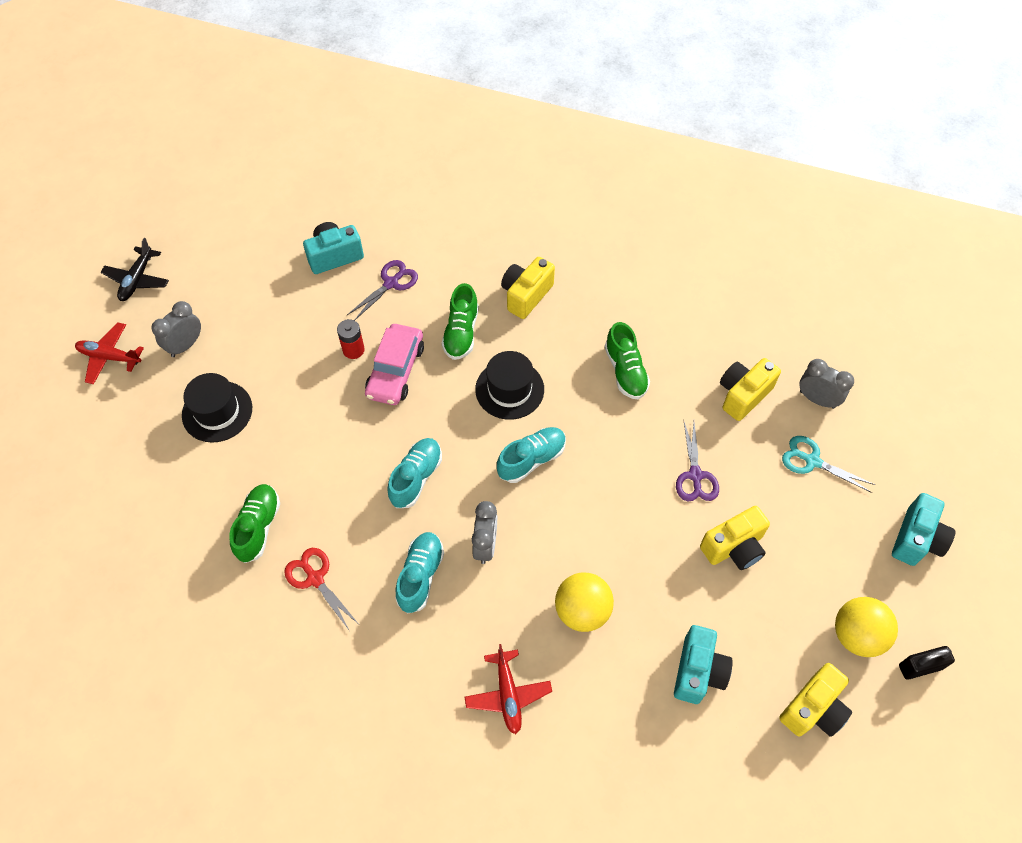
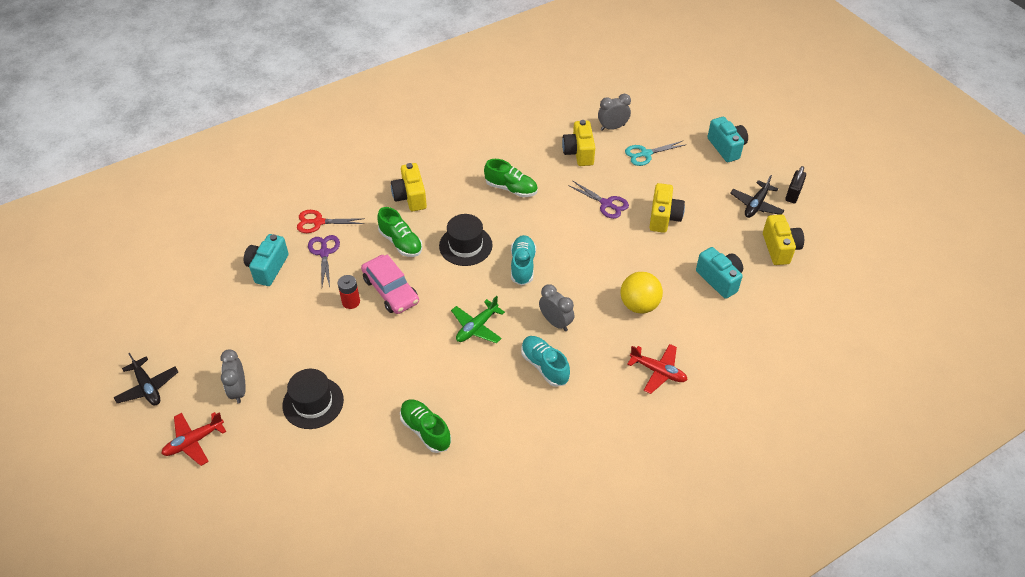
camera: 50 degrees left, 10 degrees down
(315, 579) = (493, 421): red scissors -> red scissors (318, 222)
(416, 478) = (477, 327): turquoise shoe -> green plane
(857, 635) = (756, 205): yellow ball -> black plane

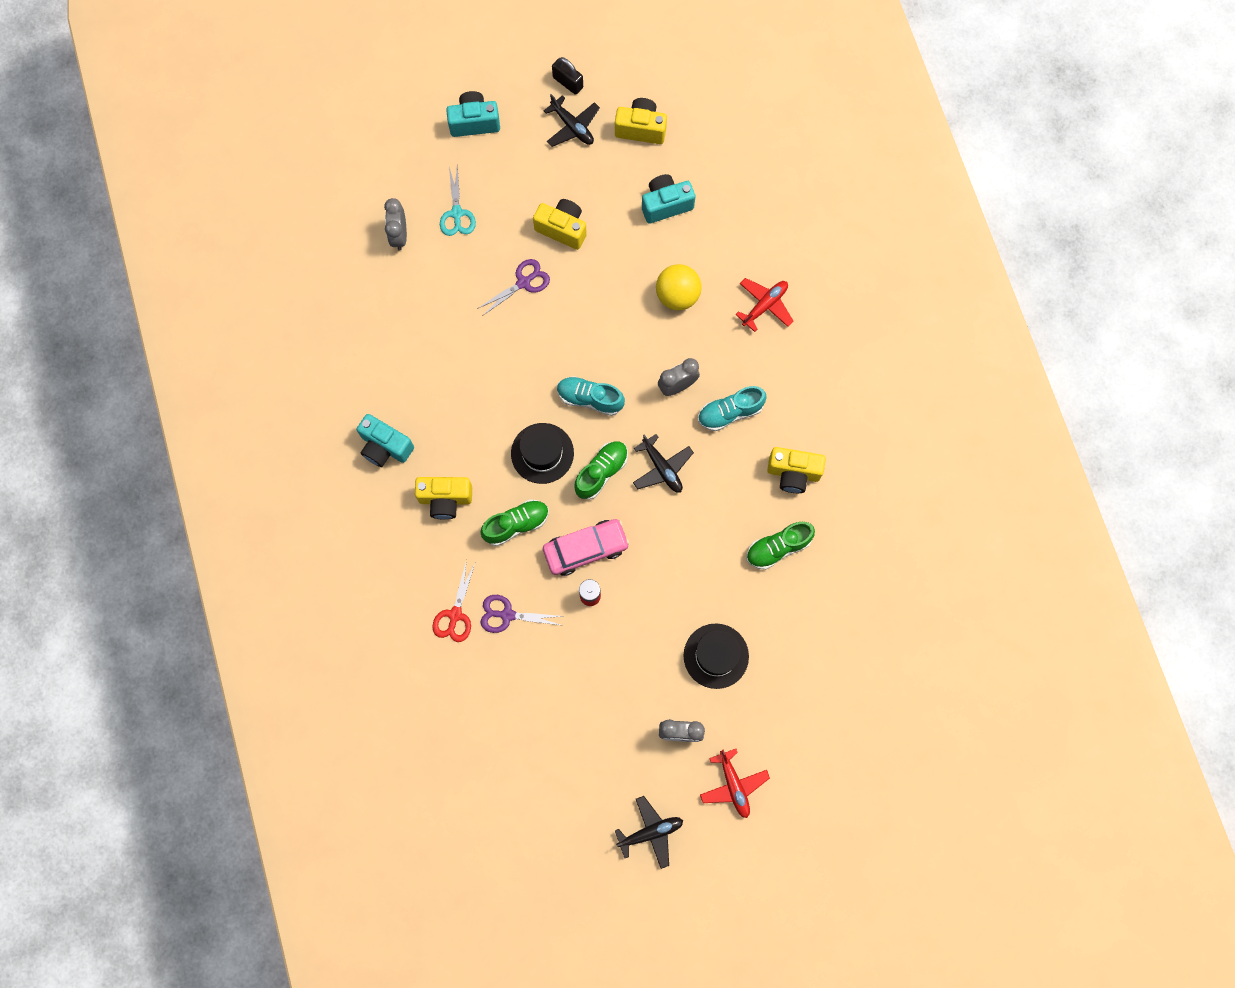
camera: 75 degrees left, 25 degrees up
(268, 268) = (512, 683): turquoise camera -> turquoise camera (385, 447)
(477, 327) = (662, 468): green plane -> black plane
(511, 188) = (467, 380): green shoe -> green shoe (601, 472)
(579, 152) = (431, 287): yellow camera -> yellow camera (793, 473)

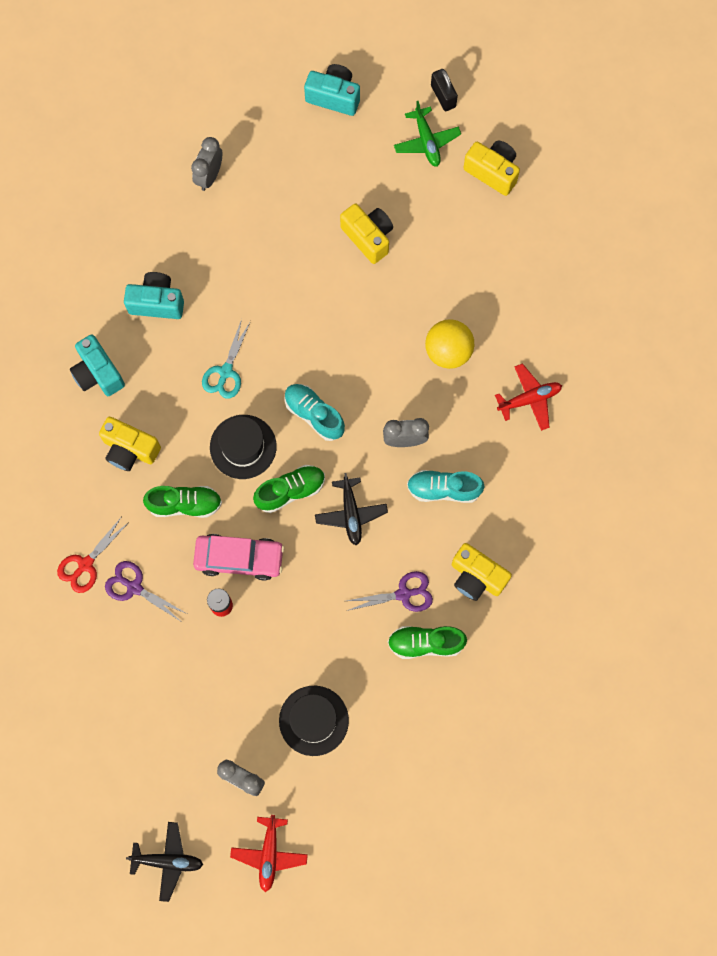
camera: 25 degrees right, 0 degrees up
(457, 213) = (274, 178): turquoise scissors -> turquoise scissors (226, 372)
(523, 283) = (305, 273): purple scissors -> purple scissors (403, 594)
(572, 127) = (426, 141): black plane -> green plane
(666, 204) = (480, 257): turquoise camera -> turquoise camera (157, 302)

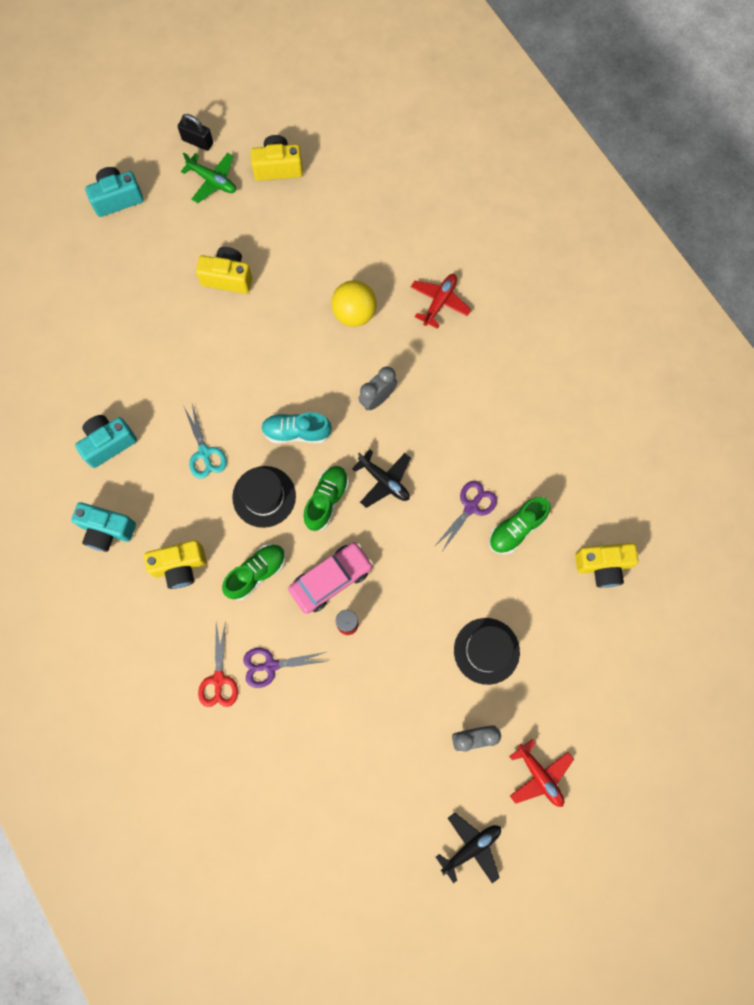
camera: 40 degrees left, 0 degrees up
(209, 176) = (71, 322): grey clock -> none
(443, 489) = (435, 411): turquoise shoe -> none
(476, 577) = (511, 453): yellow camera -> yellow camera (603, 566)

